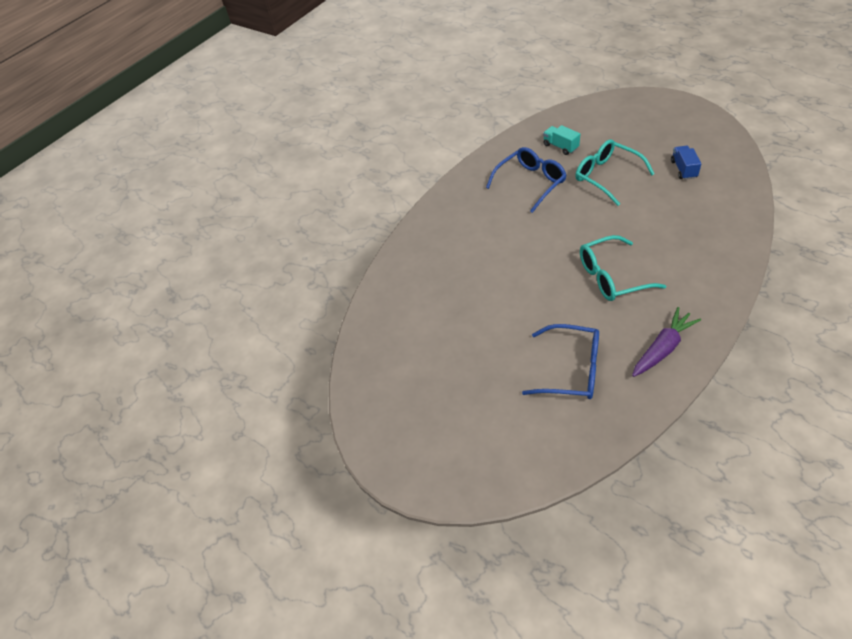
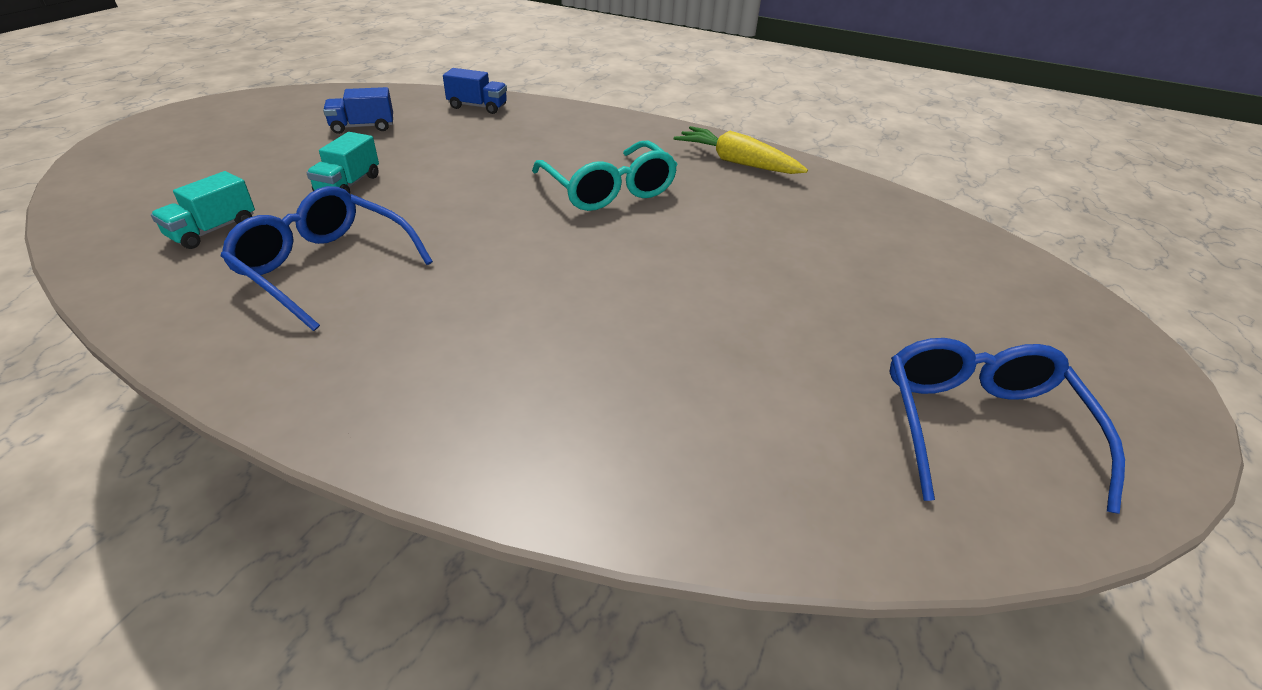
camera: 110 degrees left, 10 degrees down
(570, 370) = (811, 227): blue glasses -> blue glasses (979, 428)
(607, 176) = (348, 185): turquoise glasses -> turquoise truck
(663, 348) = (736, 162): purple carrot -> yellow carrot
(732, 214) = (477, 107): none -> blue truck

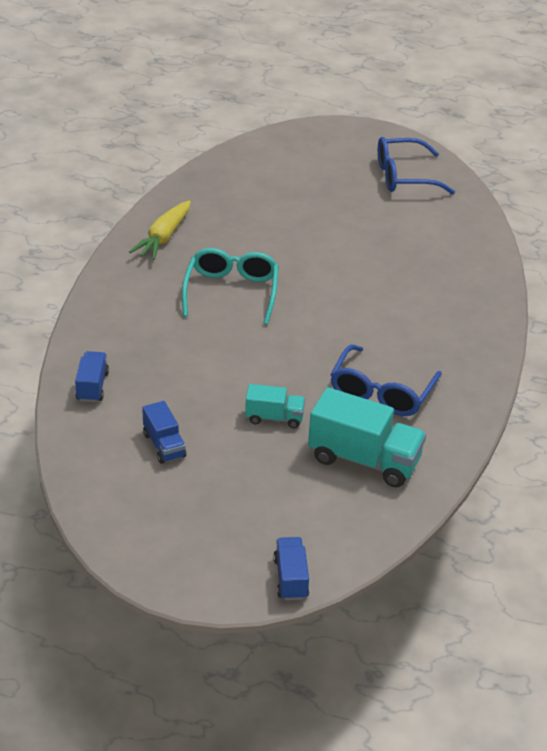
camera: 100 degrees left, 0 degrees up
(102, 161) = (291, 578): none -> blue truck
(213, 230) = (364, 459): turquoise truck -> turquoise truck, size x1.83
(608, 189) = (231, 292): turquoise glasses -> turquoise glasses turned 45 degrees counterclockwise

